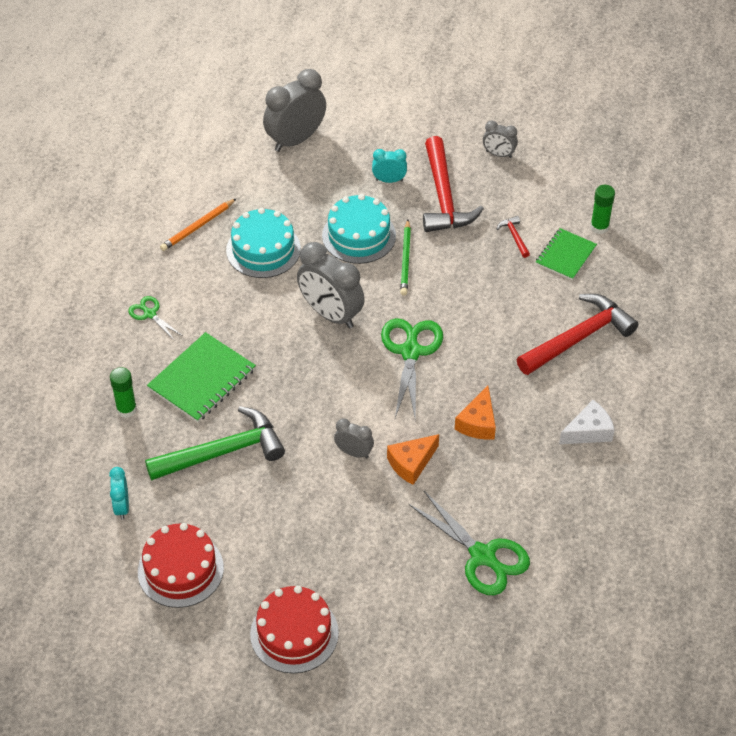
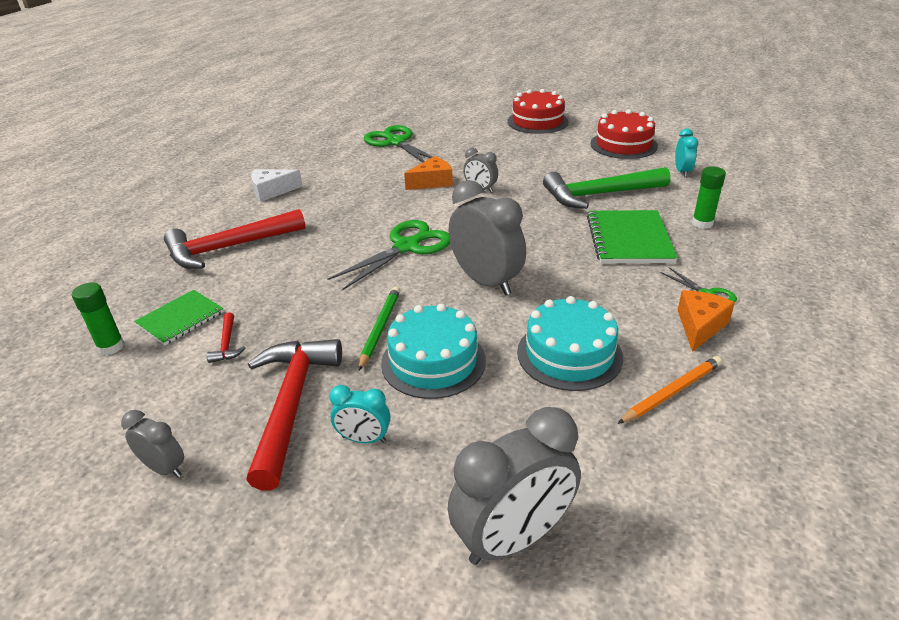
camera: 170 degrees left, 15 degrees down
(202, 379) = (629, 239): green notebook -> green notebook turned 45 degrees counterclockwise
(410, 352) = (406, 247): green scissors -> green scissors turned 150 degrees counterclockwise
(478, 423) = (364, 200): orange cheese -> orange cheese (699, 326)

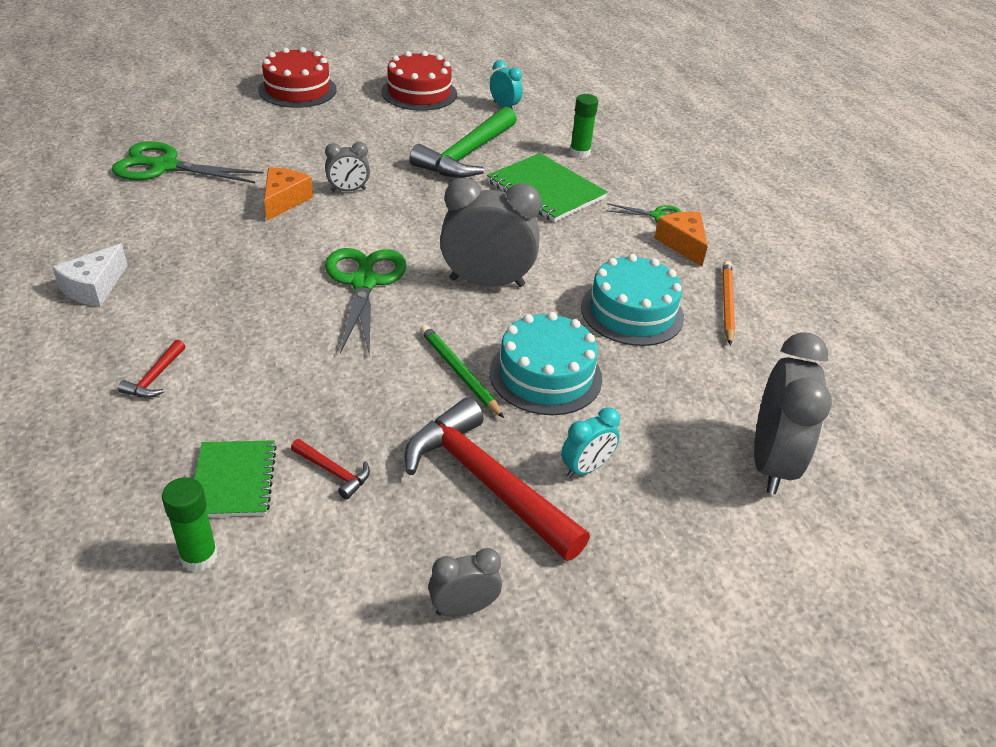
camera: 50 degrees left, 5 degrees up
(229, 247) = (155, 377): red hammer -> red hammer, size x0.42

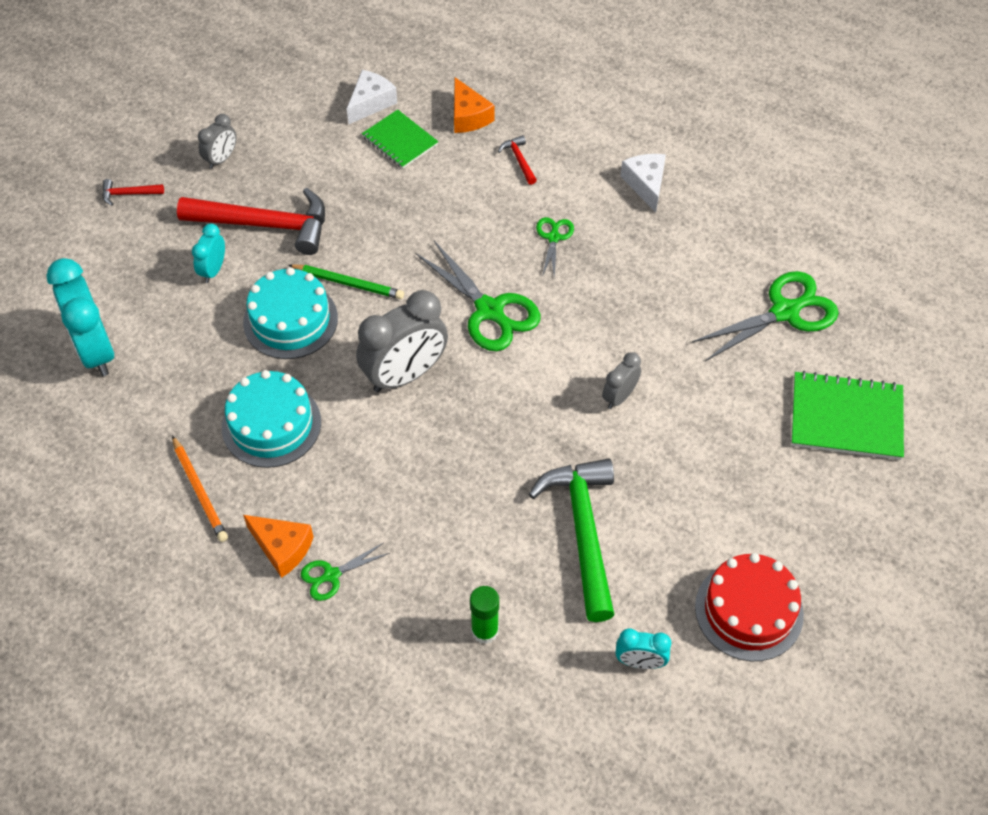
camera: 145 degrees right, 15 degrees up
(199, 556) = (371, 103): green glue stick -> white cheese
(235, 298) = (553, 238): none -> green scissors
(284, 200) = (648, 346): orange cheese -> orange cheese (468, 116)
(297, 90) = (856, 508): red cake -> none
(334, 472) = (354, 177): red hammer -> red hammer (128, 194)
(546, 190) = (462, 533): green notebook -> green notebook (846, 418)
(771, 463) = (96, 351): grey clock -> turquoise clock

